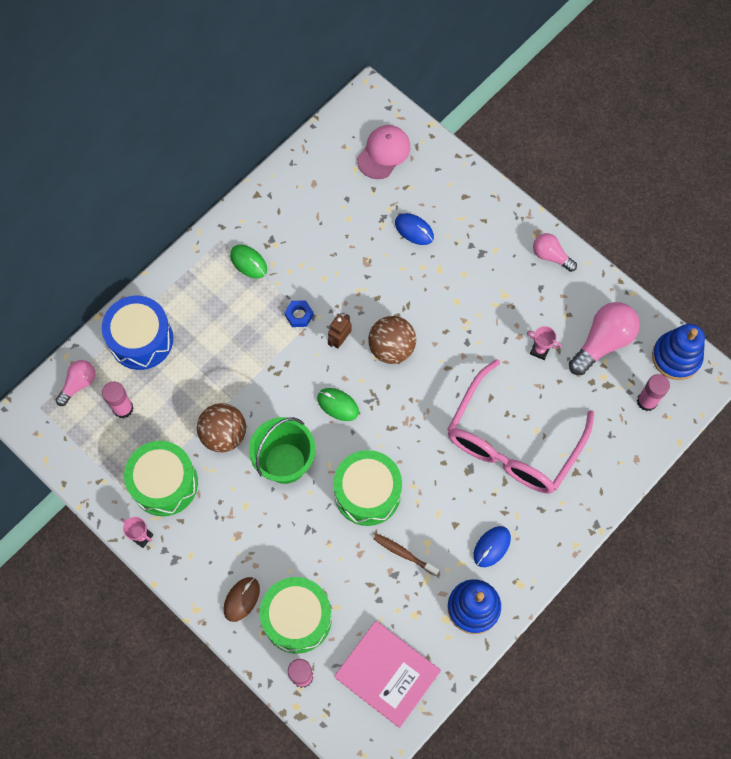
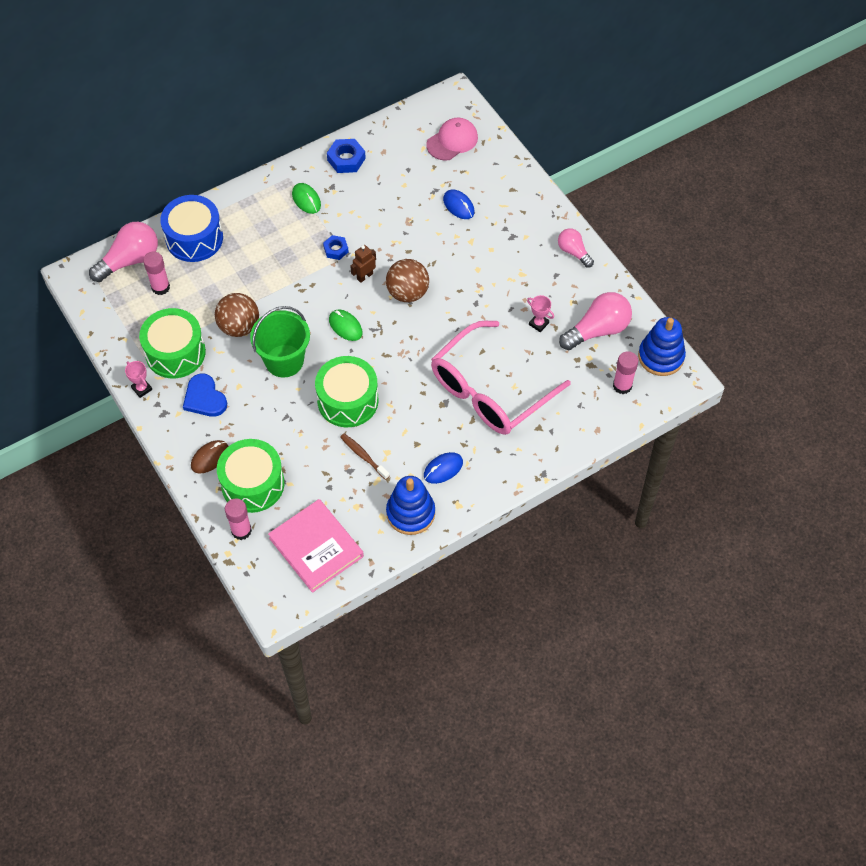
camera: 15 degrees right, 10 degrees down
(78, 384) = (130, 260): pink light bulb -> pink light bulb, size x1.69
(213, 530) = (204, 398): none -> blue heart
(276, 202) = (346, 159): none -> blue nut

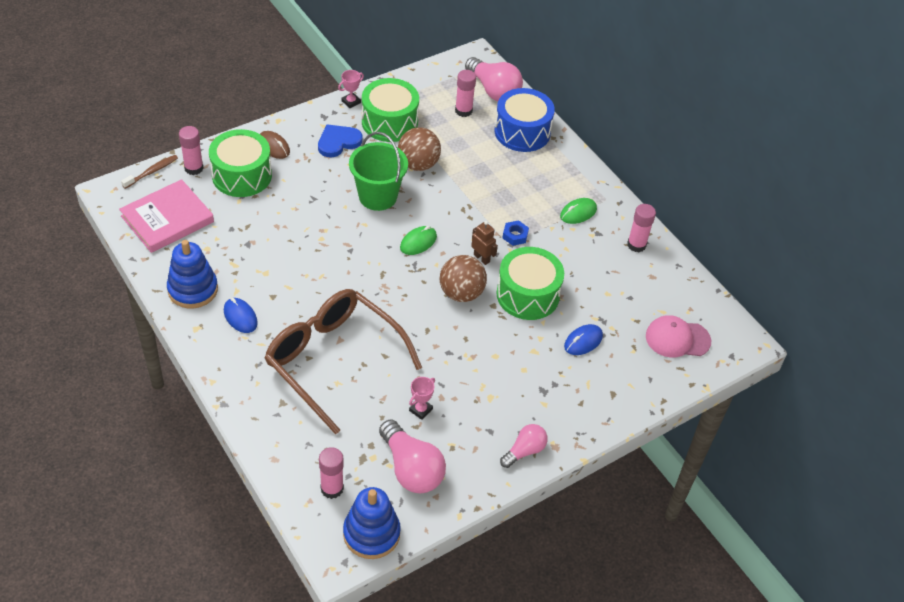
camera: 85 degrees right, 10 degrees down
(346, 159) = (636, 245): blue nut -> pink glue stick
(348, 400) = (328, 243): green drum -> green drum (527, 295)
(363, 456) = (263, 254): brown toothbrush -> brown toothbrush (152, 172)
(452, 141) = (677, 339): pink cap -> pink cap turned 135 degrees clockwise
(489, 390) = (333, 360): pink glasses -> brown glasses

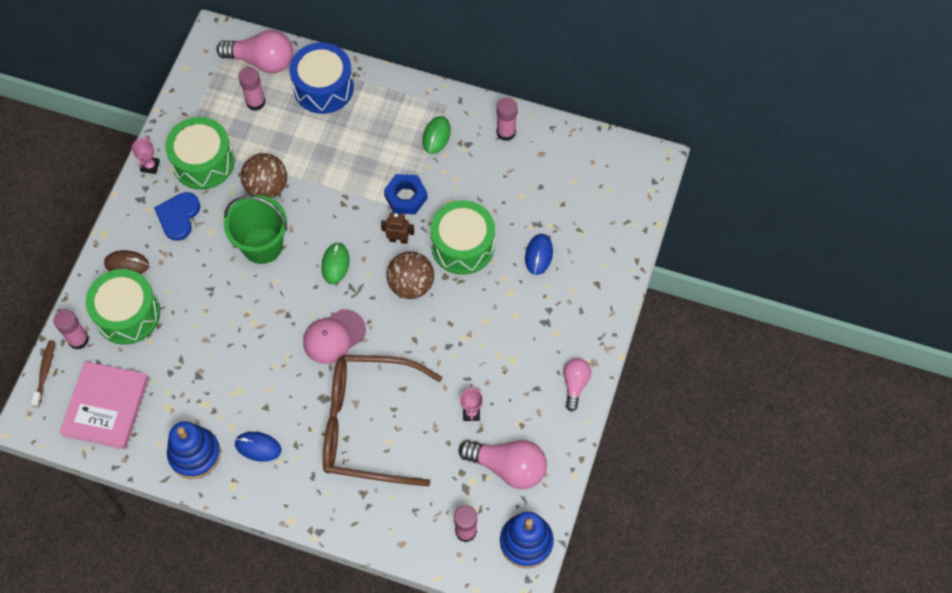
camera: 35 degrees left, 15 degrees up
(515, 235) = (406, 197): blue nut -> blue nut, size x1.53
(677, 339) = (604, 197): pink cap -> pink cap (334, 336)

